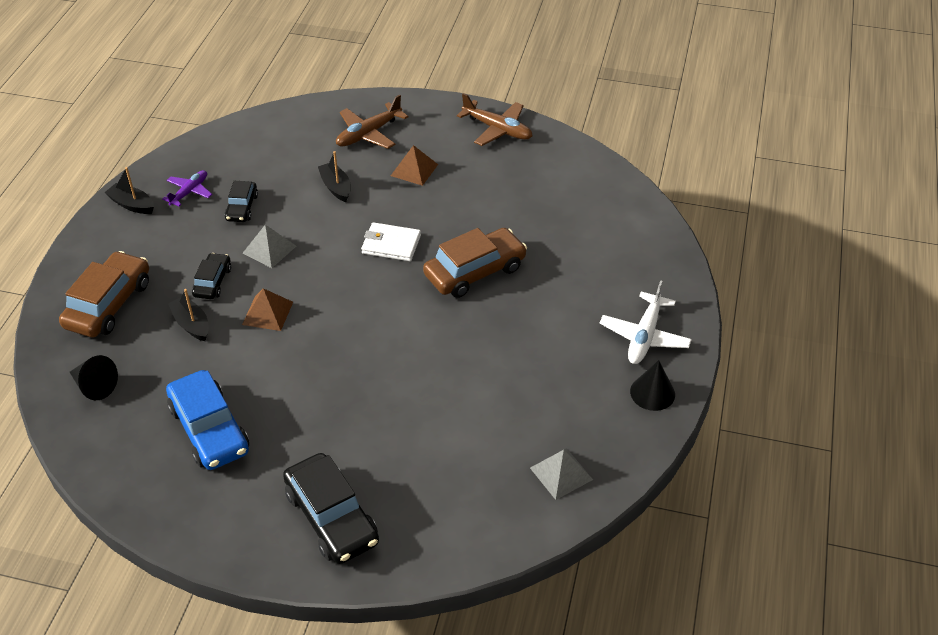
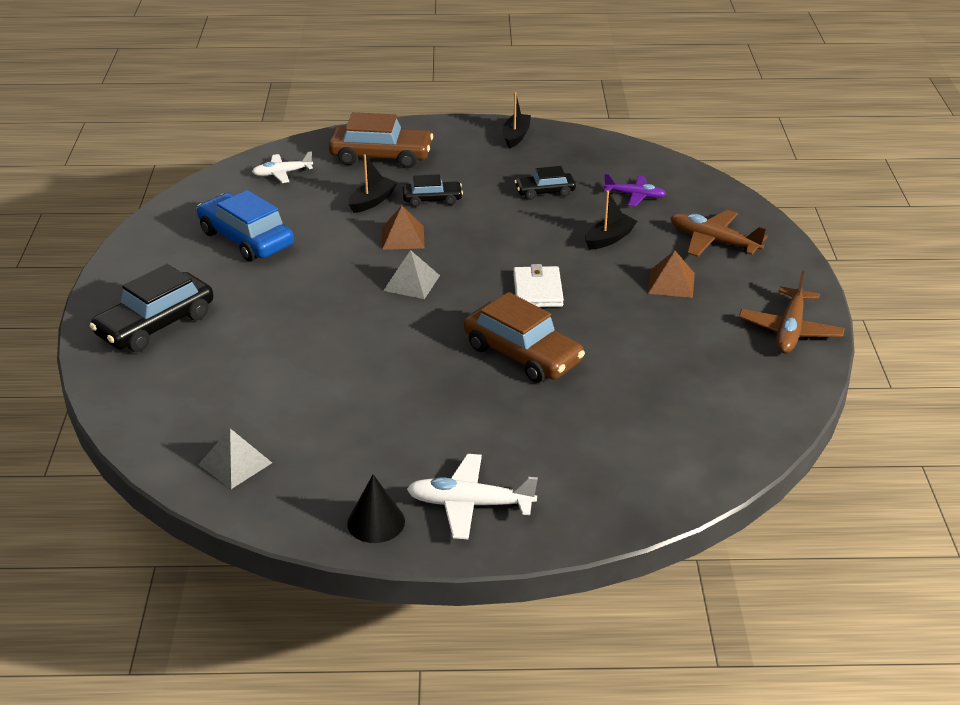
camera: 75 degrees right, 10 degrees down
(94, 386) = (282, 173): black cone -> white plane
(189, 192) = (551, 160): purple plane -> purple plane (635, 196)
(209, 429) = (246, 239): blue car -> blue car turned 90 degrees clockwise
(269, 249) = (492, 219): grey pyramid -> grey pyramid (411, 283)

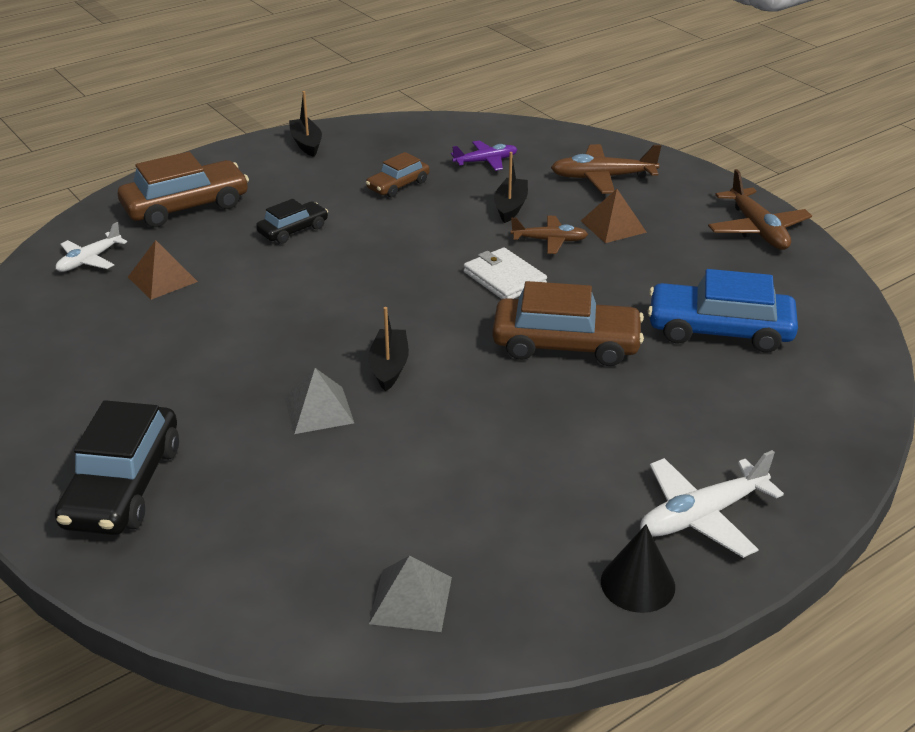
camera: 35 degrees left, 0 degrees up
(246, 239) = (127, 344): blue car -> blue car (719, 330)
(372, 201) = (230, 254): black boat -> black boat (389, 367)
(403, 237) = (307, 278): brown pyramid -> brown pyramid (162, 279)
(411, 283) = (371, 319): grey pyramid -> grey pyramid (318, 410)
(545, 192) = (398, 185): black car -> brown car
(607, 275) = (549, 240): none -> brown plane

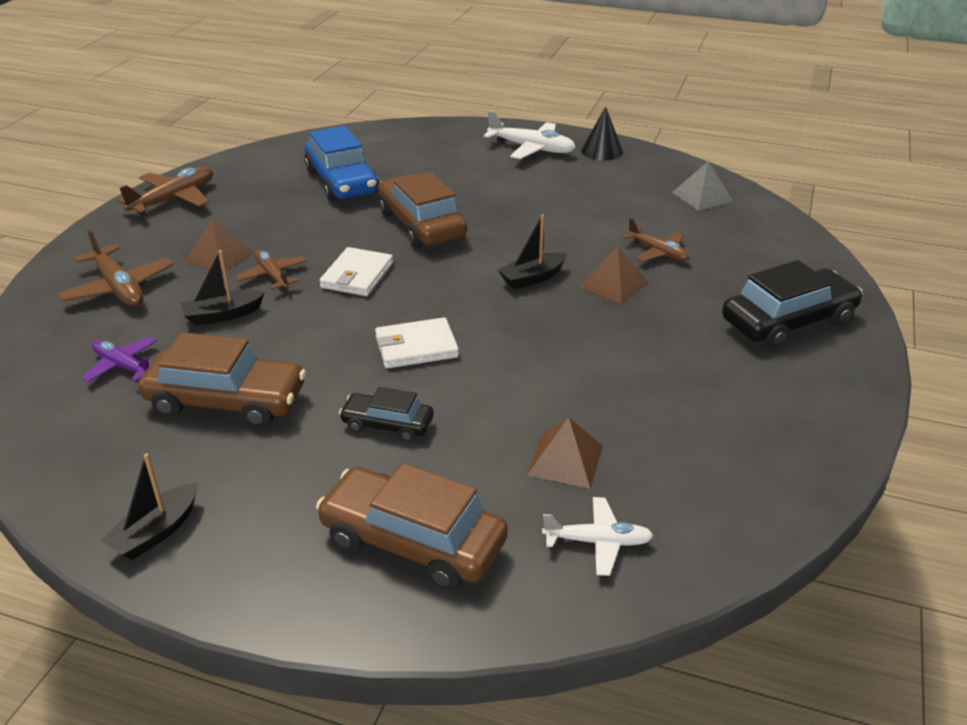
camera: 125 degrees left, 0 degrees up
(318, 410) = (614, 285): grey pyramid -> brown pyramid
(335, 474) = (658, 252): none -> brown plane
(363, 270) = (416, 347): none -> white wallet
(398, 185) = (226, 400): brown car -> brown car, size x1.79

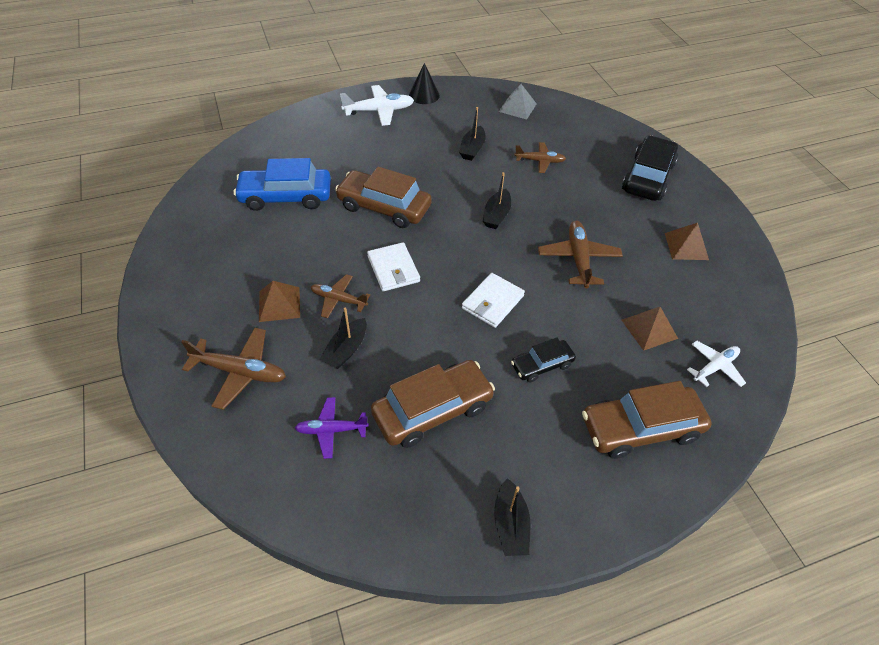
camera: 40 degrees left, 15 degrees up
(173, 199) = (176, 273): brown plane -> brown plane (578, 259)
(341, 182) = (286, 196): blue car -> blue car turned 150 degrees clockwise
(589, 213) = (472, 149): none -> black boat
(614, 285) = (543, 197): brown pyramid -> brown pyramid (686, 246)

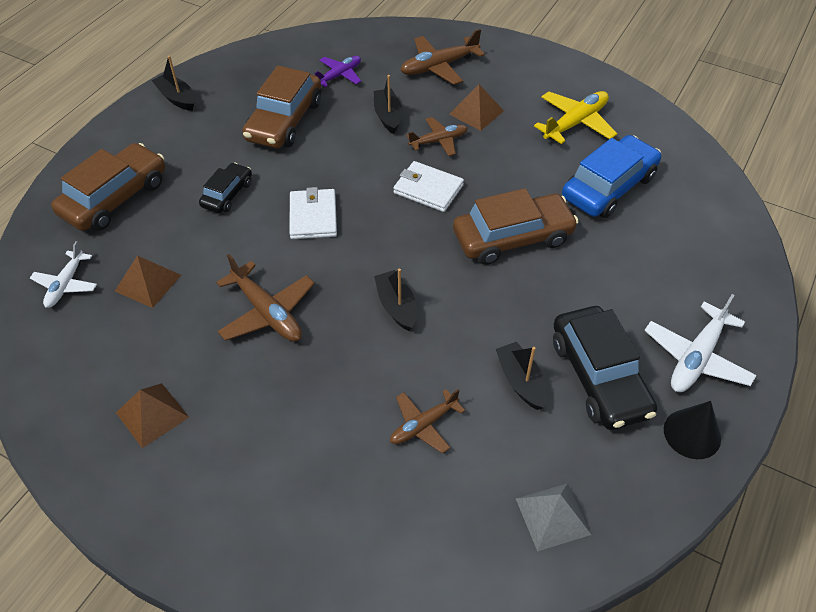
camera: 140 degrees right, 0 degrees up
(231, 247) = (575, 123): none -> yellow plane
(648, 177) = (261, 506): black car -> black car (599, 377)

